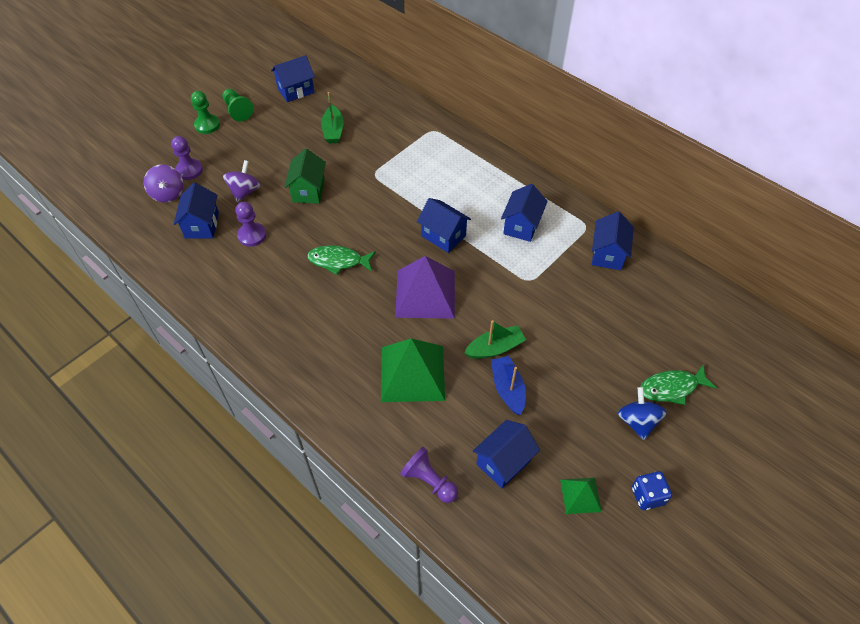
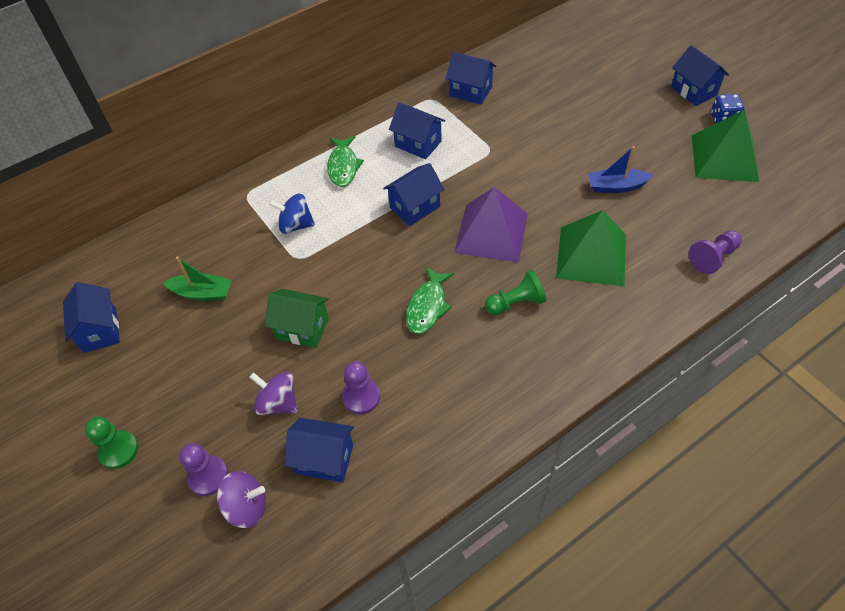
camera: 75 degrees left, 0 degrees up
(237, 111) = (106, 407): green pawn -> green pawn (516, 303)
(495, 348) = (568, 188): green boat -> none
(503, 462) = (693, 202): blue house -> blue house (693, 91)
(580, 495) = (724, 158): green pyramid -> green pyramid, size x1.96
(637, 421) = (654, 110): blue spinning top -> blue spinning top (295, 225)
(671, 388) = (622, 84): green fish -> green fish (343, 166)

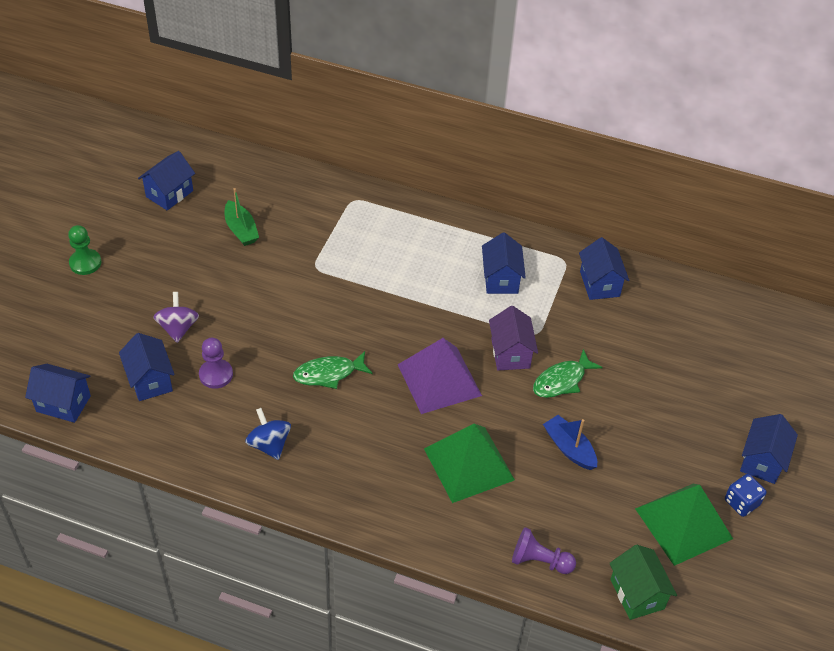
camera: 50 degrees right, 5 degrees down
(208, 476) = (96, 322): purple pawn -> none
(247, 507) = (87, 357): purple spinning top -> none
(295, 225) = (346, 247): blue spinning top -> blue spinning top (269, 444)
(302, 328) = (251, 306): green house -> green house (637, 594)
(343, 166) = (432, 243): green fish -> green fish (562, 380)
(415, 207) = (426, 313): blue house -> blue house (63, 403)
(498, 175) = (510, 353): none -> purple house
(516, 303) = (376, 432): green pawn -> none

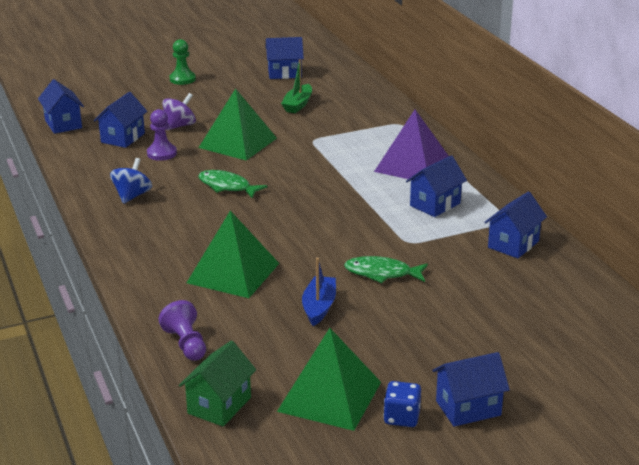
camera: 50 degrees right, 20 degrees down
(260, 314) = (237, 143): none -> green pyramid
(439, 380) = (293, 226): purple pyramid -> purple pyramid (412, 165)
(510, 353) = (369, 241): purple house -> none

